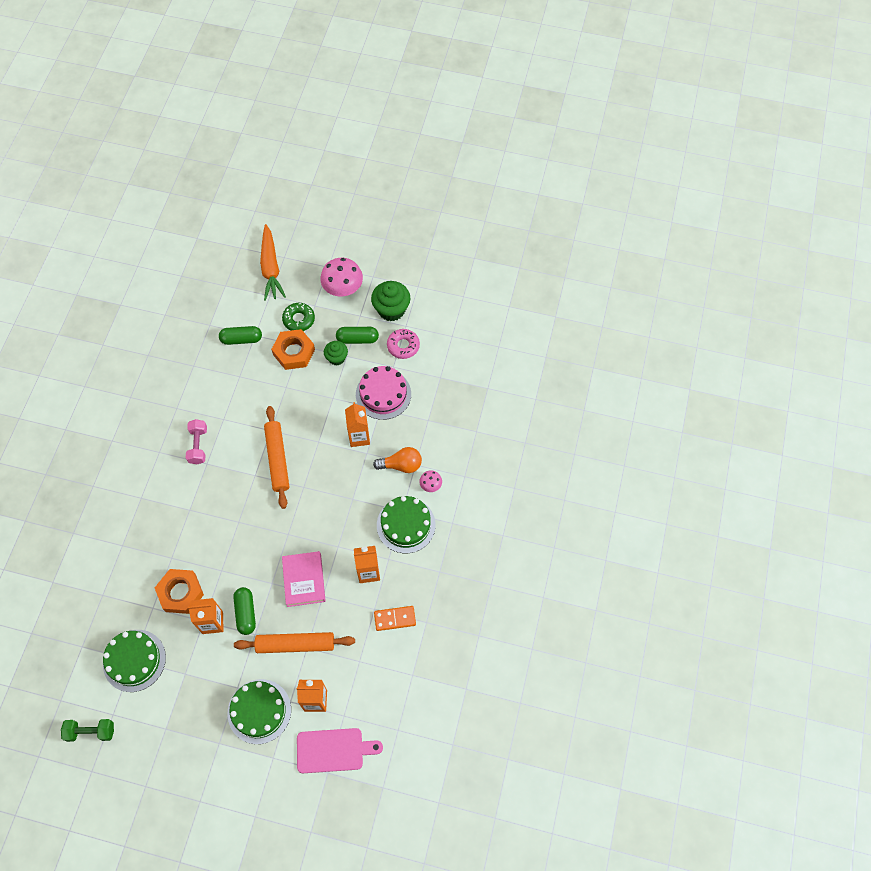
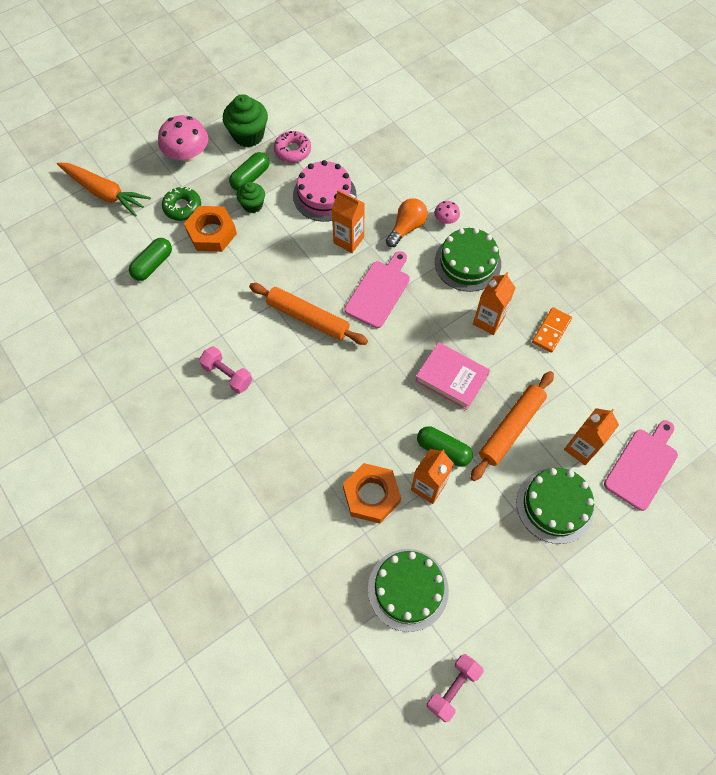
camera: 50 degrees left, 0 degrees up
(91, 731) = (453, 688): green dumbbell -> pink dumbbell
(334, 486) = (379, 291): none -> pink cutting board

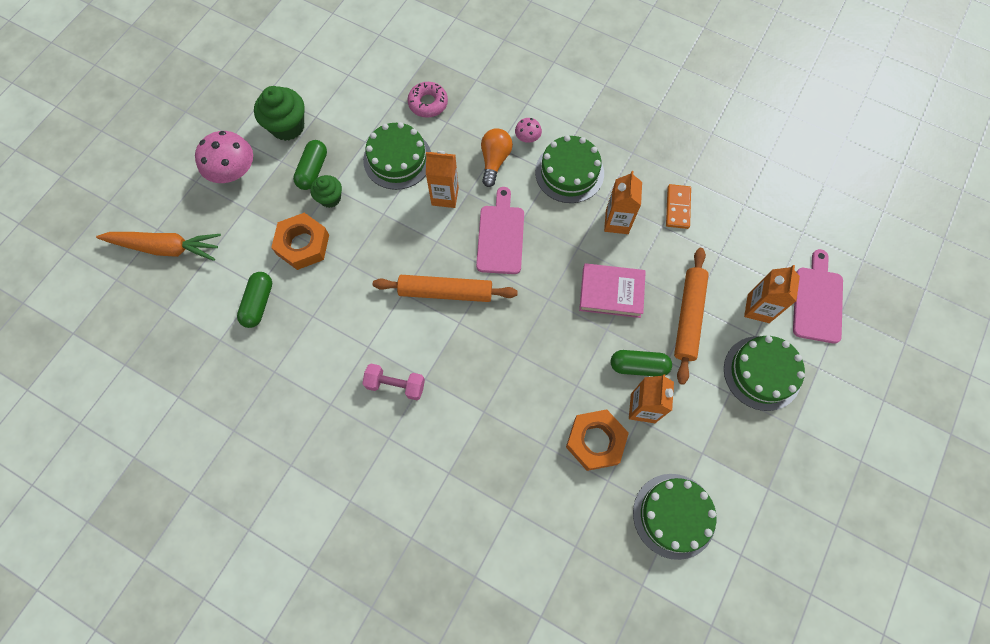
camera: 25 degrees left, 5 degrees up
(182, 207) = (258, 230): green donut -> none
(292, 150) = (341, 125): pink donut -> pink donut (428, 103)
(324, 195) = (397, 159): pink cake -> green cake
(453, 688) = (759, 588): pink dumbbell -> none

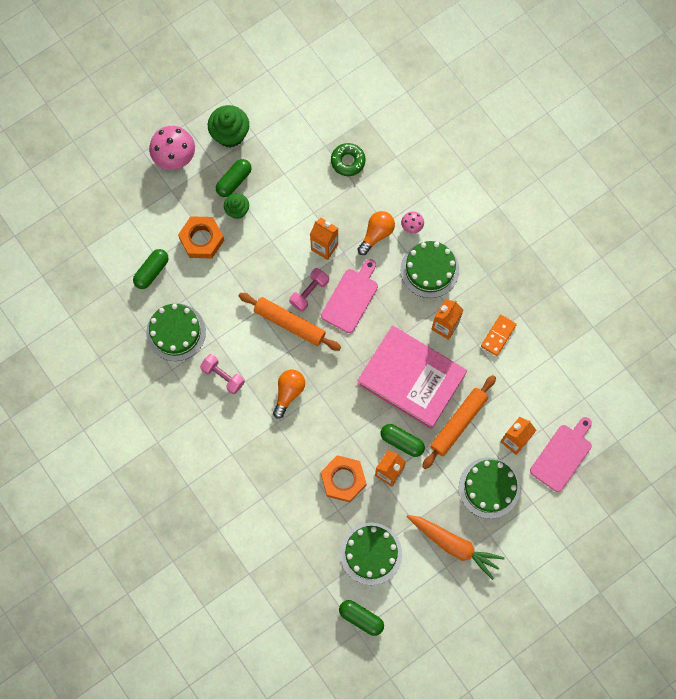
camera: 25 degrees right, 5 degrees up
(166, 248) = (102, 197): orange carrot -> orange carrot (454, 545)
(397, 159) = (302, 200): green cake -> green cake (176, 332)
(428, 103) = (348, 161): pink donut -> green donut
(451, 249) = (309, 292): none -> pink dumbbell
(482, 369) = (288, 392): none -> orange light bulb
(611, 292) = (411, 379): pink book -> pink book, size x1.76
(706, 604) = (361, 618): none -> green capsule

